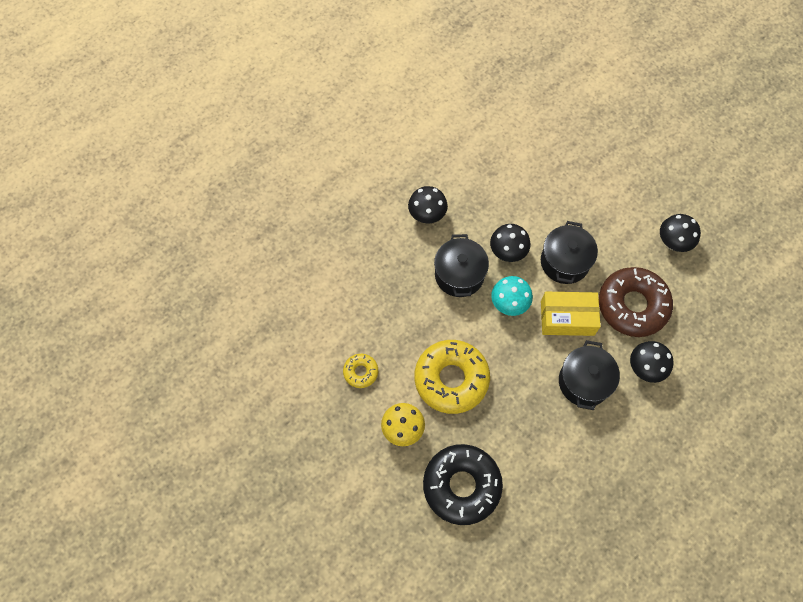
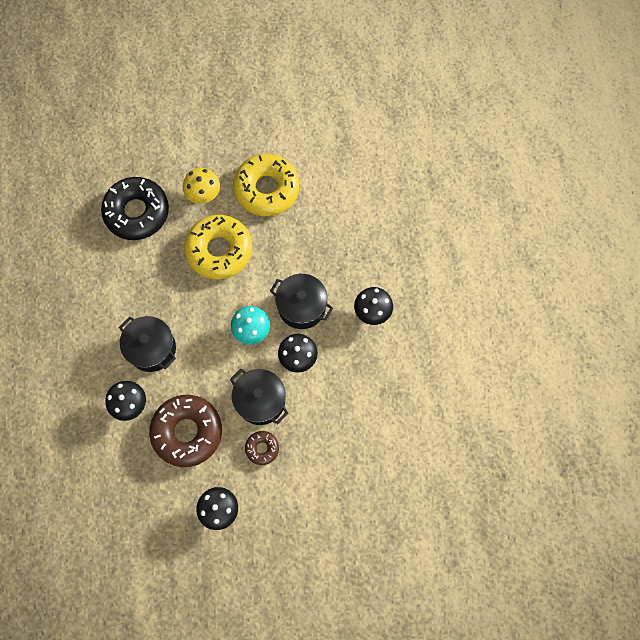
camera: 120 degrees right, 5 degrees up
(361, 372) = (267, 189): yellow donut -> yellow donut, size x2.12
(567, 318) = (211, 370): yellow box -> none
(602, 238) = (262, 448): none -> brown donut

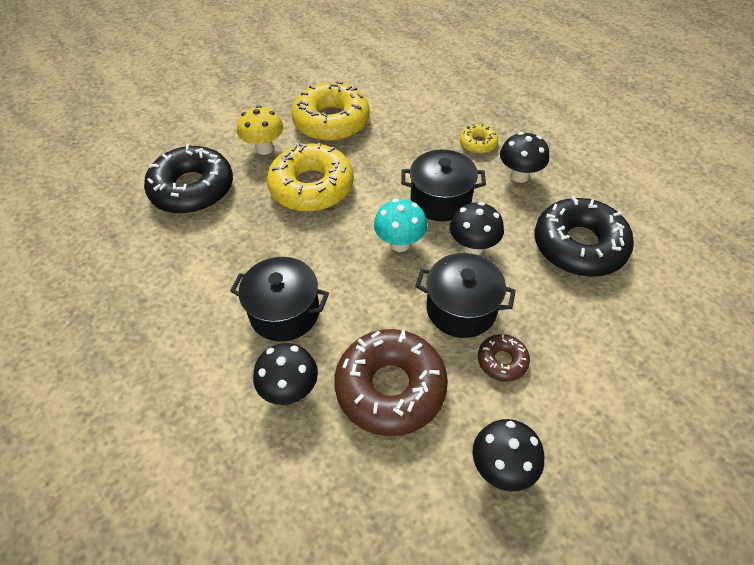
camera: 25 degrees left, 20 degrees down
(363, 266) = (478, 143): none -> yellow donut
(369, 392) = (579, 246): none -> black donut

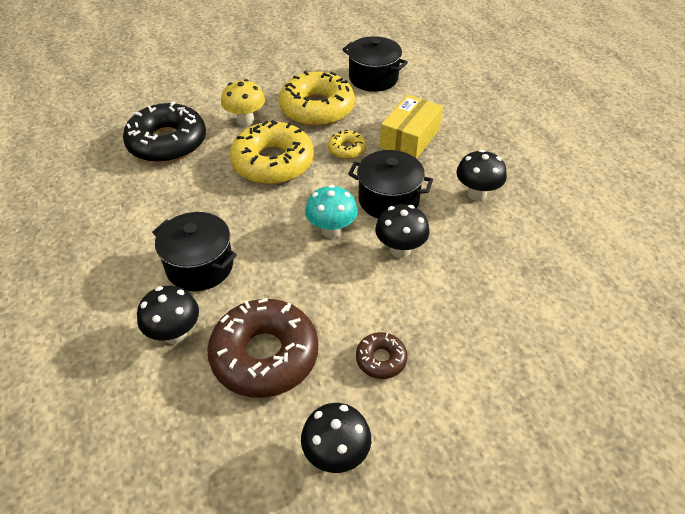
camera: 15 degrees right, 5 degrees down
(434, 133) = (410, 138): none -> yellow box
(461, 309) = (363, 302): black pot -> black pot (373, 78)
(478, 143) = (449, 156): yellow donut -> yellow donut (346, 149)
(579, 246) = (508, 272): black donut -> none

